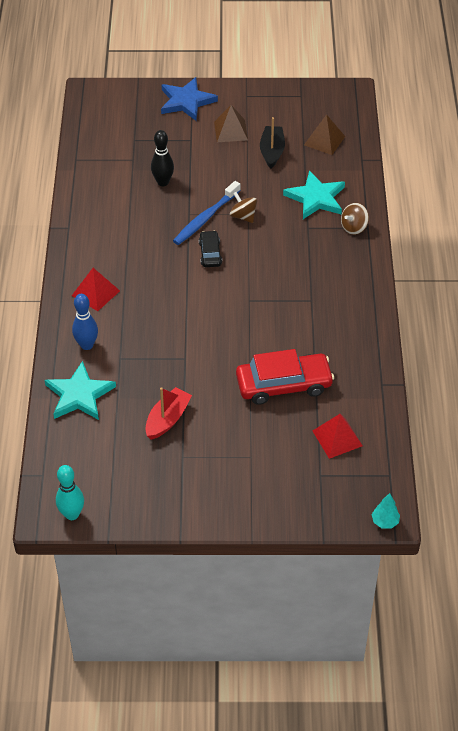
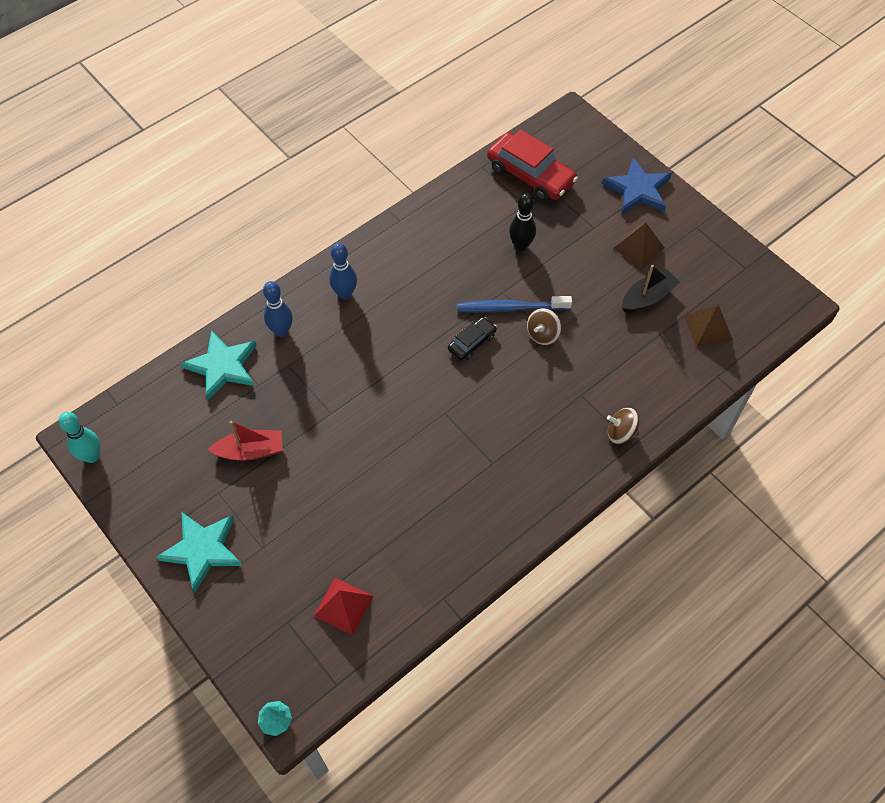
camera: 50 degrees right, 10 degrees up
(95, 293) = (345, 294): red pyramid -> blue bowling pin
(243, 216) = (542, 334): brown spinning top -> brown spinning top turned 150 degrees counterclockwise
(284, 385) = (369, 514): red car -> red car (530, 175)
(316, 198) = (626, 375): turquoise star -> turquoise star (202, 550)

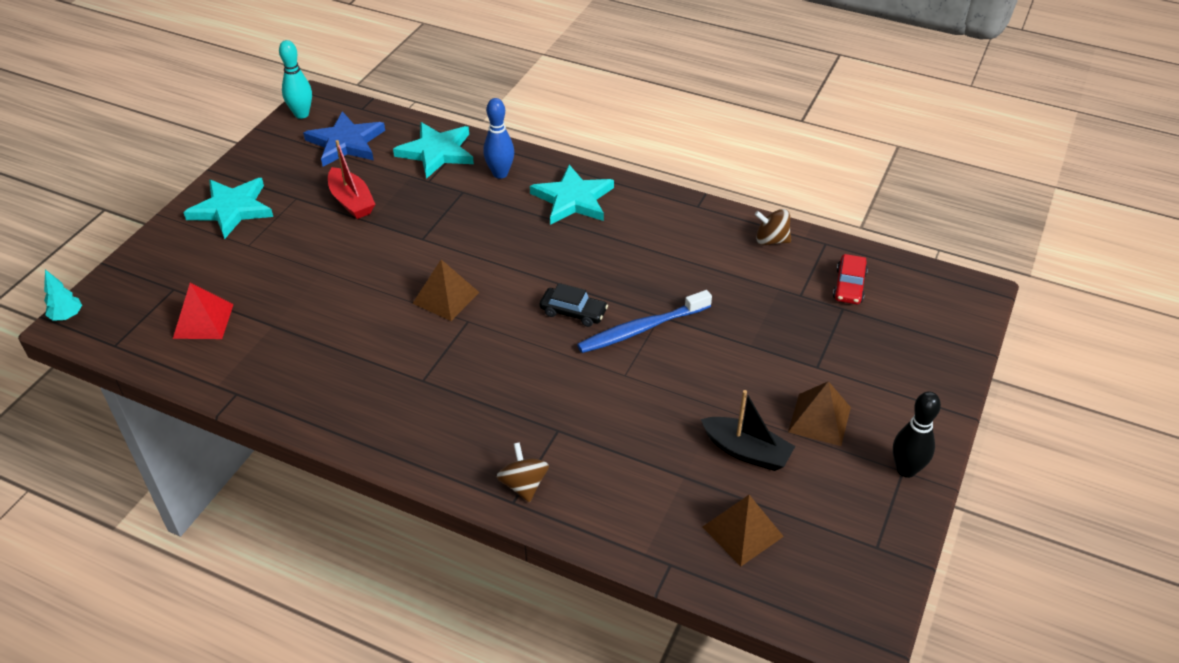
camera: 65 degrees right, 15 degrees down
(345, 294) = (573, 199): blue bowling pin -> turquoise star
(411, 419) = (445, 297): none -> brown pyramid
(510, 308) = (641, 329): blue toothbrush -> blue toothbrush turned 90 degrees counterclockwise
(521, 245) = (737, 310): black bowling pin -> black bowling pin (906, 470)
(530, 175) = (849, 286): red car -> red car, size x0.53
(542, 334) = (623, 368): brown spinning top -> brown spinning top (771, 240)
(637, 190) = (913, 391): blue star -> blue star (346, 143)

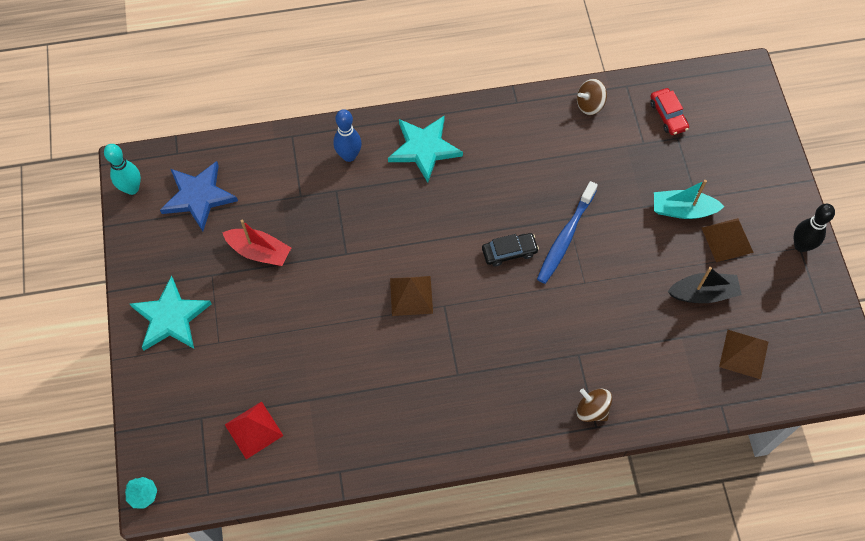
camera: 35 degrees left, 20 degrees up
(437, 152) = (281, 163): turquoise star -> none
(791, 369) = (682, 210): none -> turquoise boat

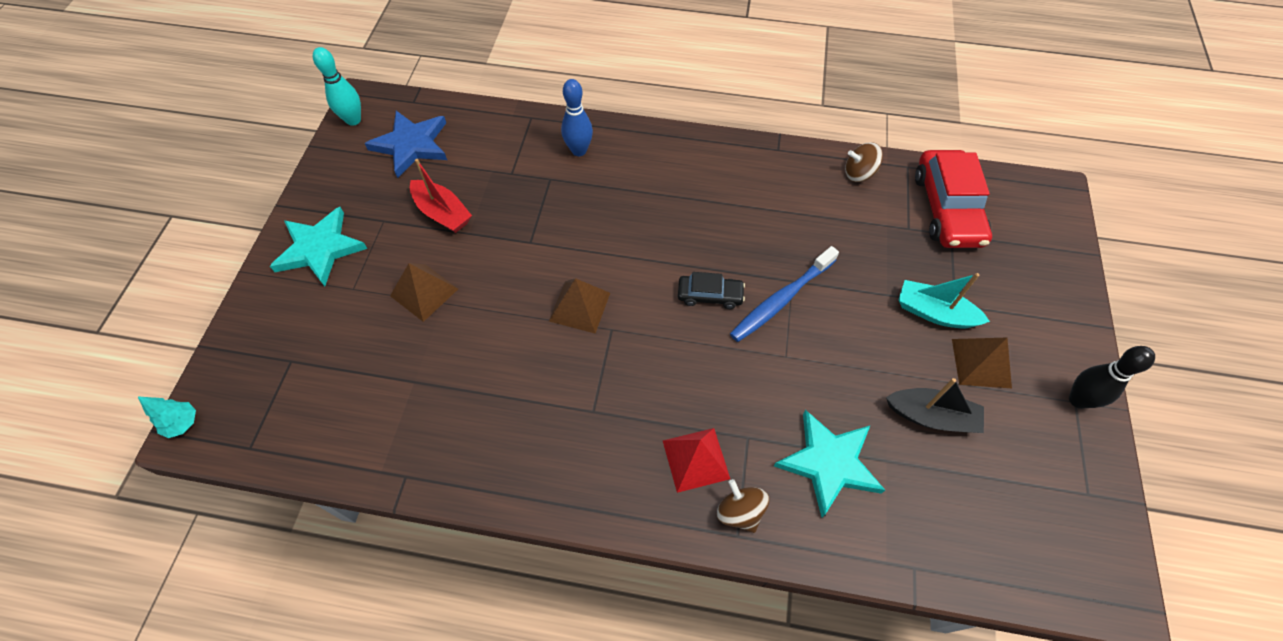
camera: 20 degrees right, 5 degrees down
(254, 430) = (337, 394): red pyramid -> red pyramid (696, 459)
(424, 148) = (660, 166): turquoise star -> turquoise star (829, 463)
(668, 115) = (947, 208): red car -> red car, size x1.90
(743, 354) = (964, 510): brown pyramid -> brown pyramid (424, 292)

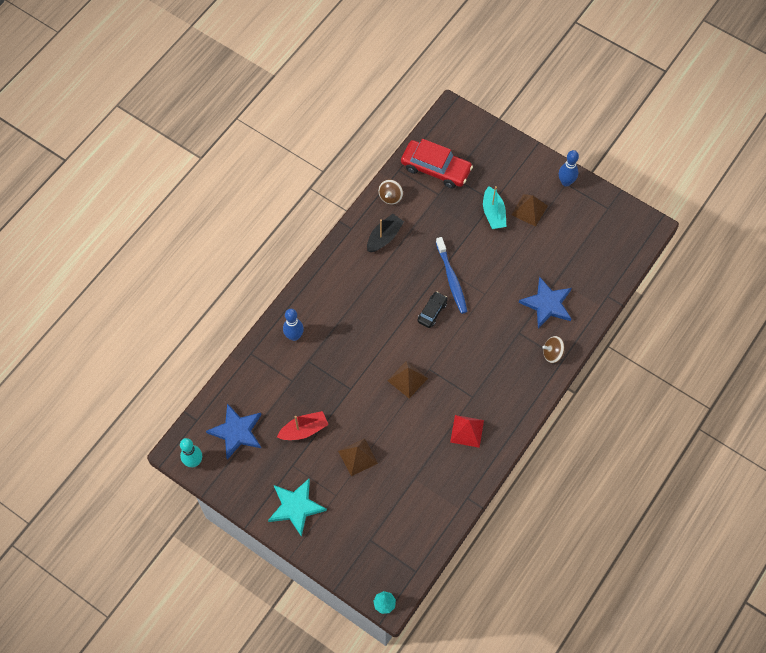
camera: 65 degrees left, 5 degrees up
(696, 459) = (519, 361): red pyramid -> red pyramid (467, 431)
(829, 463) = (547, 304): turquoise star -> blue star
(931, 416) = (545, 248): black boat -> black boat (384, 237)
(934, 312) = (493, 213): turquoise boat -> turquoise boat turned 60 degrees counterclockwise
(1078, 400) = (566, 182): black bowling pin -> blue bowling pin

